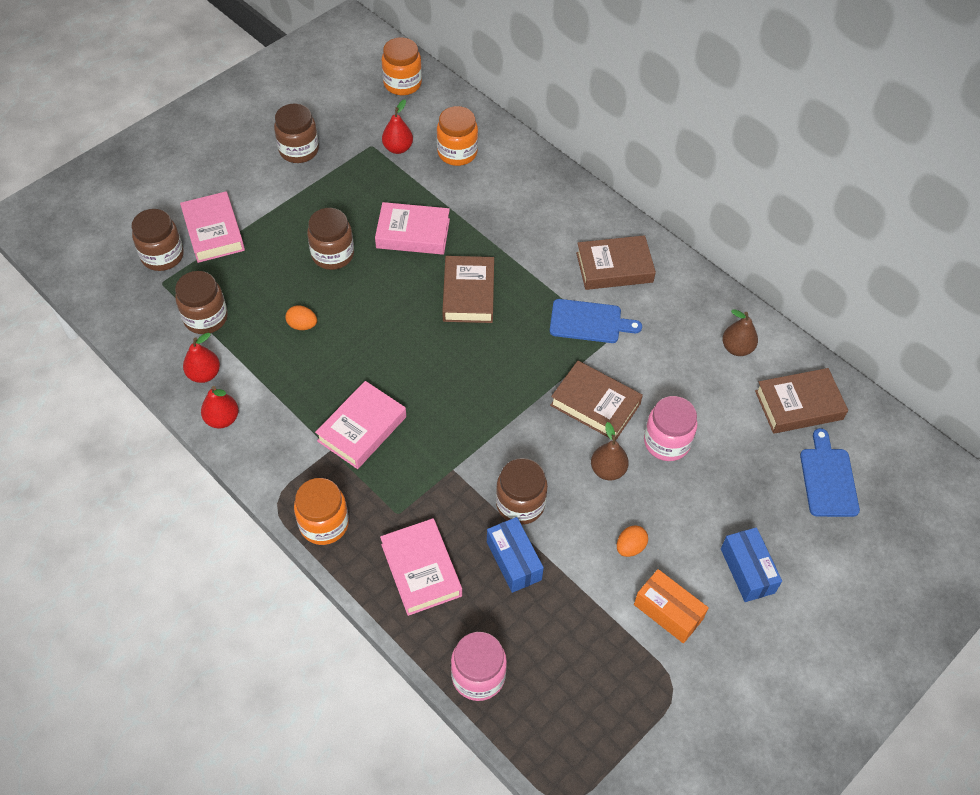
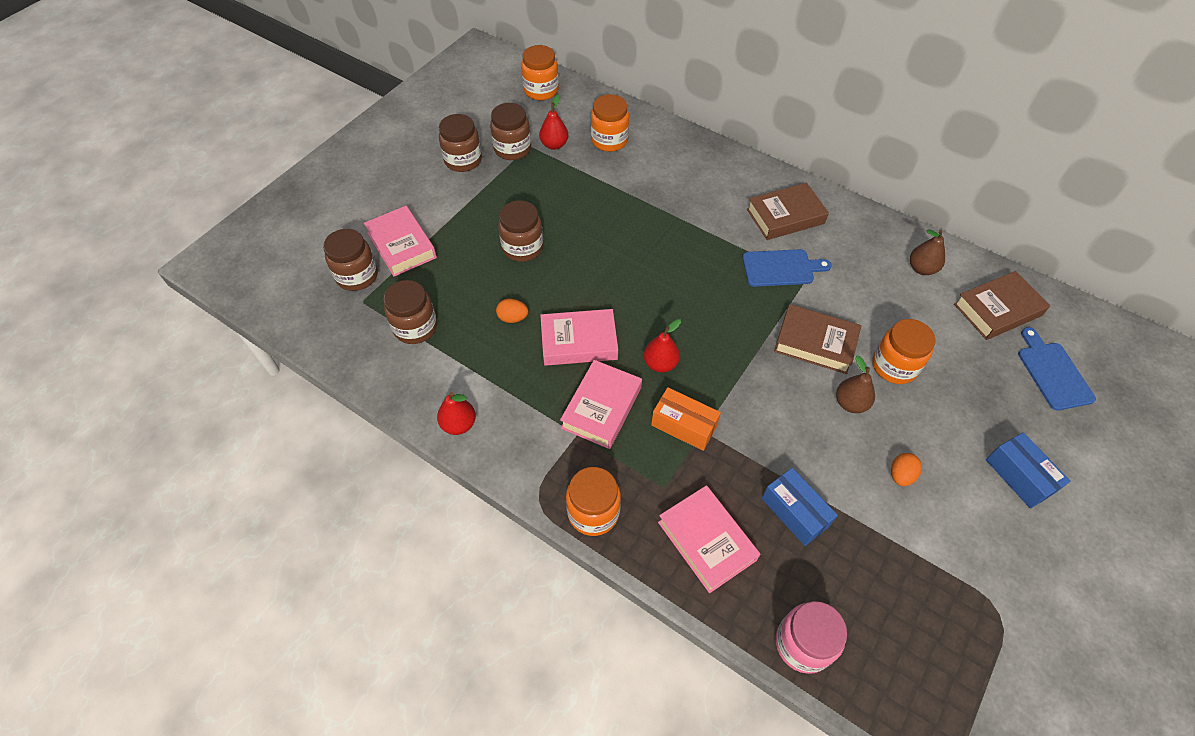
camera: 10 degrees left, 0 degrees up
(204, 374) = (428, 382): red pear -> red pear (660, 363)
(413, 233) = (592, 216): pink book -> pink book (579, 342)
(468, 294) = (661, 262): brown book -> none
(520, 504) = (780, 453): brown jar -> brown jar (512, 149)
(666, 442) = (894, 366): pink jar -> orange jar
(668, 612) = (962, 534): orange box -> orange box (683, 426)

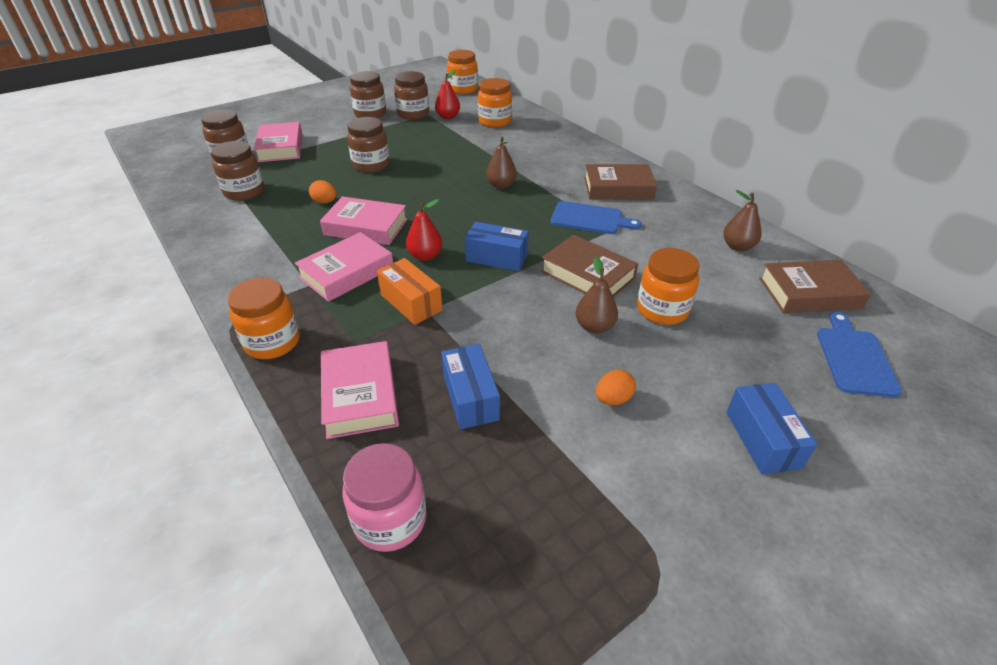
camera: 20 degrees right, 15 degrees down
(459, 424) = (218, 255): red pear -> none
(674, 243) = (501, 185): none -> brown pear
(726, 346) = (496, 258): none -> blue box

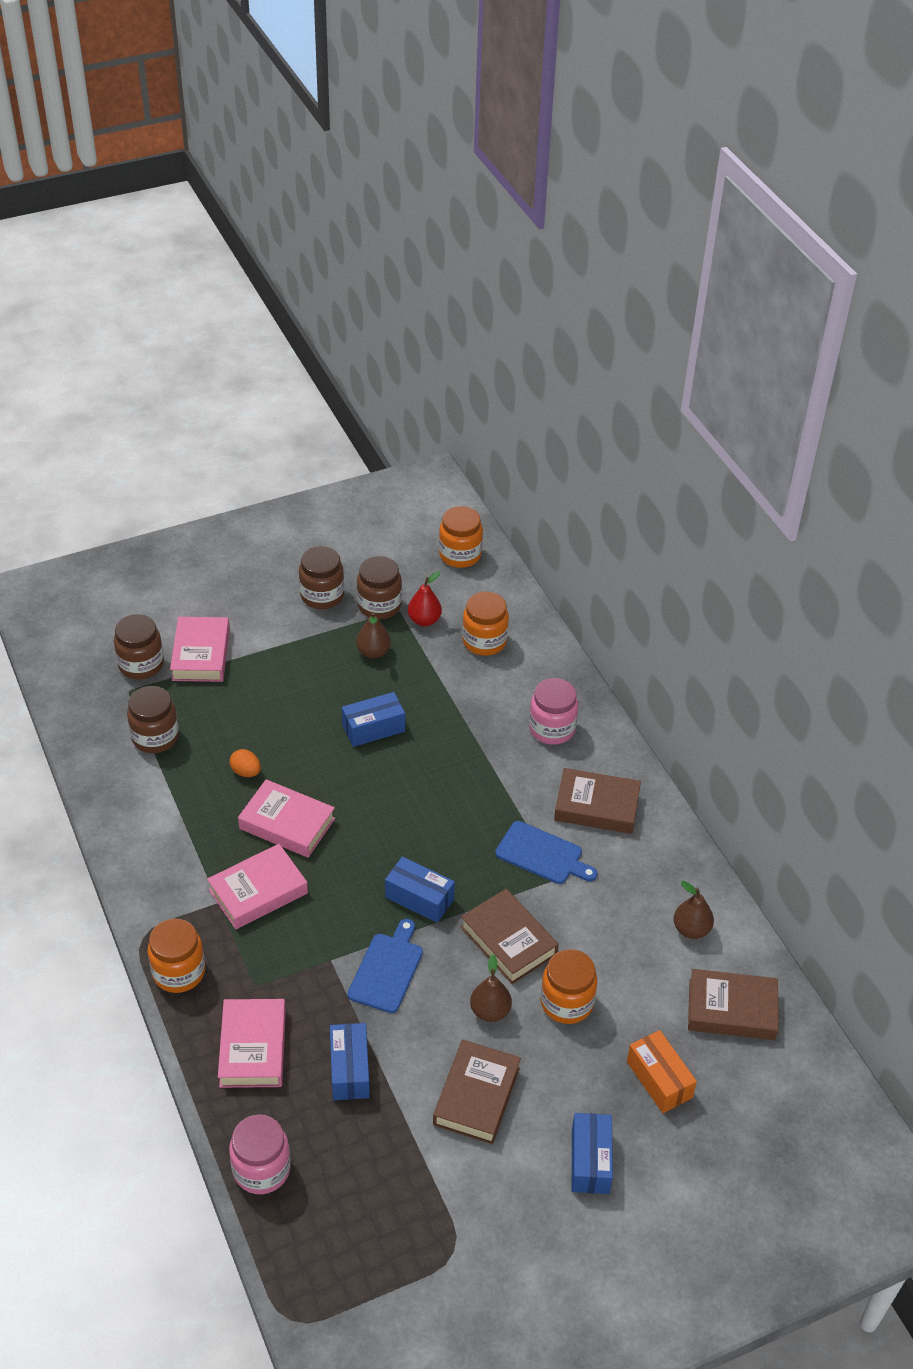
camera: 10 degrees right, 5 degrees up
(371, 165) = (308, 710): brown jar -> none
(411, 302) = (317, 946): orange box -> orange box (659, 1079)
(425, 256) = (344, 881): red pear -> none
(426, 168) = (373, 728): none -> blue box
(501, 185) = (457, 777): brown pear -> brown pear (373, 652)
(563, 154) = (552, 729): none -> pink jar
(613, 399) = (476, 1096): orange egg -> brown book
(854, 358) = (726, 1096): blue cutting board -> blue cutting board (387, 969)

